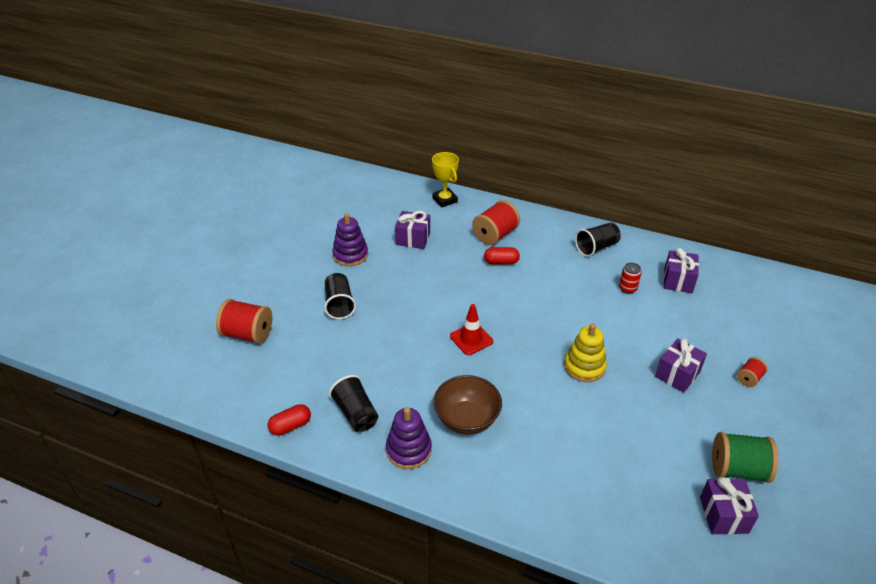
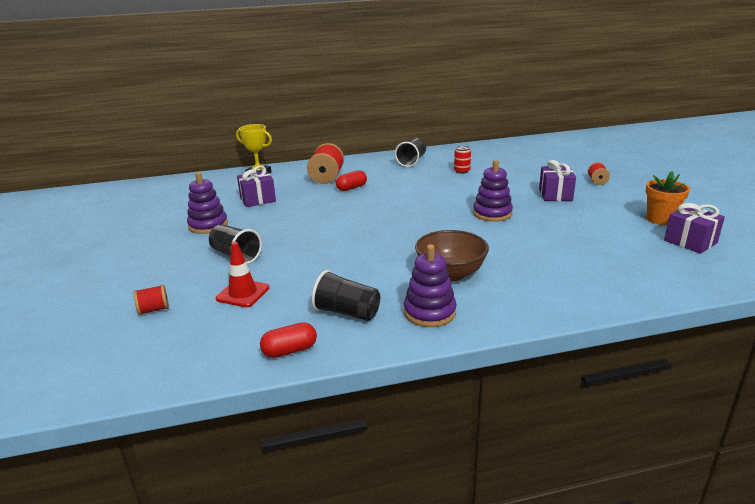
camera: 35 degrees left, 15 degrees down
(247, 334) = (154, 310): red spool -> red spool, size x0.52
(290, 426) = (290, 350): red capsule -> red capsule turned 45 degrees clockwise
(471, 339) = (387, 231): red traffic cone -> red traffic cone (243, 293)
(584, 367) = (492, 213): yellow stacking toy -> purple stacking toy
(678, 281) = (487, 158): purple gift -> none
(737, 469) = (660, 219): green spool -> orange flower pot

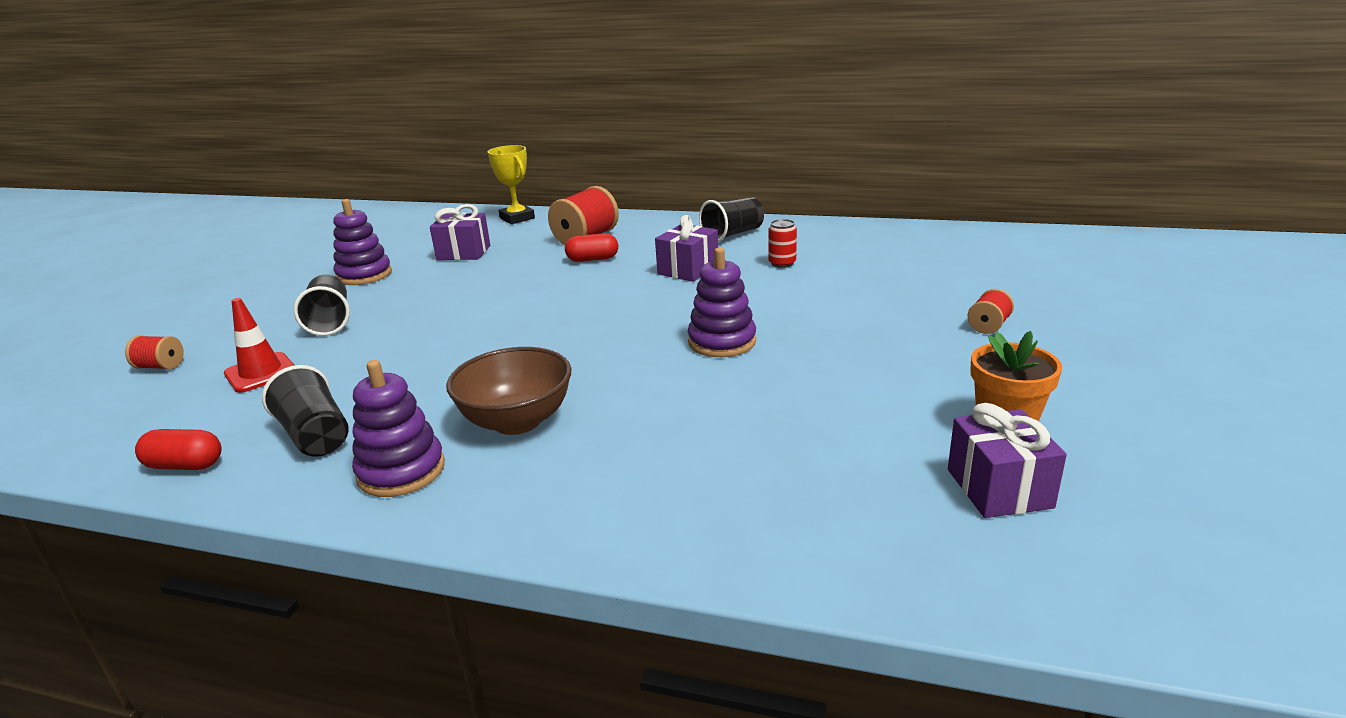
camera: 30 degrees right, 0 degrees up
(555, 195) = (873, 334): purple gift -> purple gift (688, 270)

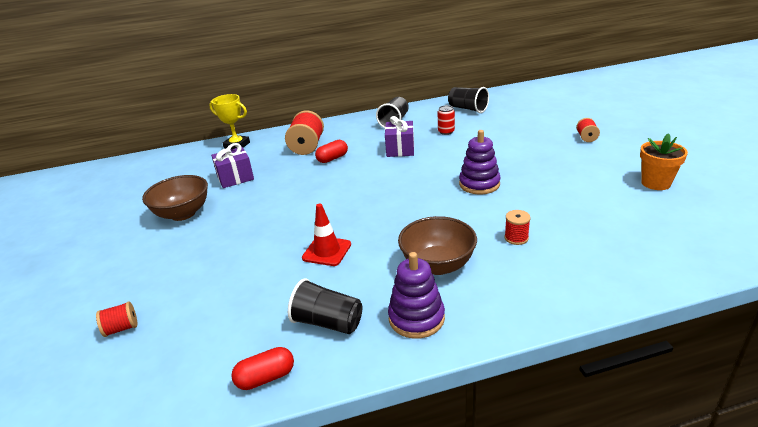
camera: 30 degrees left, 5 degrees up
(261, 373) = (217, 302): red traffic cone -> red traffic cone (327, 251)
(330, 321) = (210, 252): black cup -> black cup (467, 109)
(364, 275) = (183, 213): purple stacking toy -> brown bowl
(662, 426) = (516, 238): none -> red spool
(999, 488) = (689, 211): purple gift -> none

